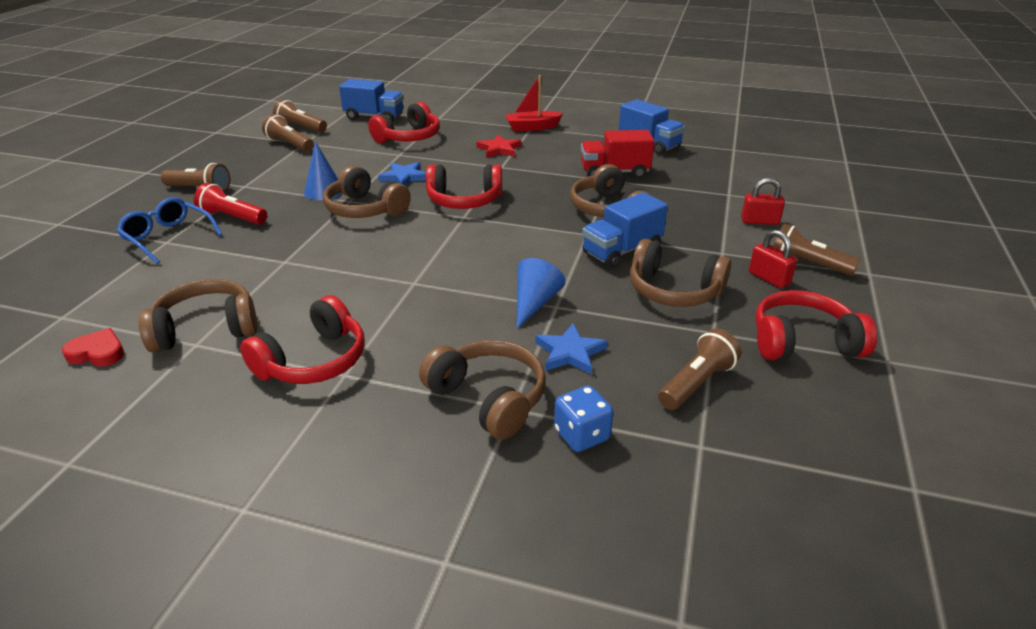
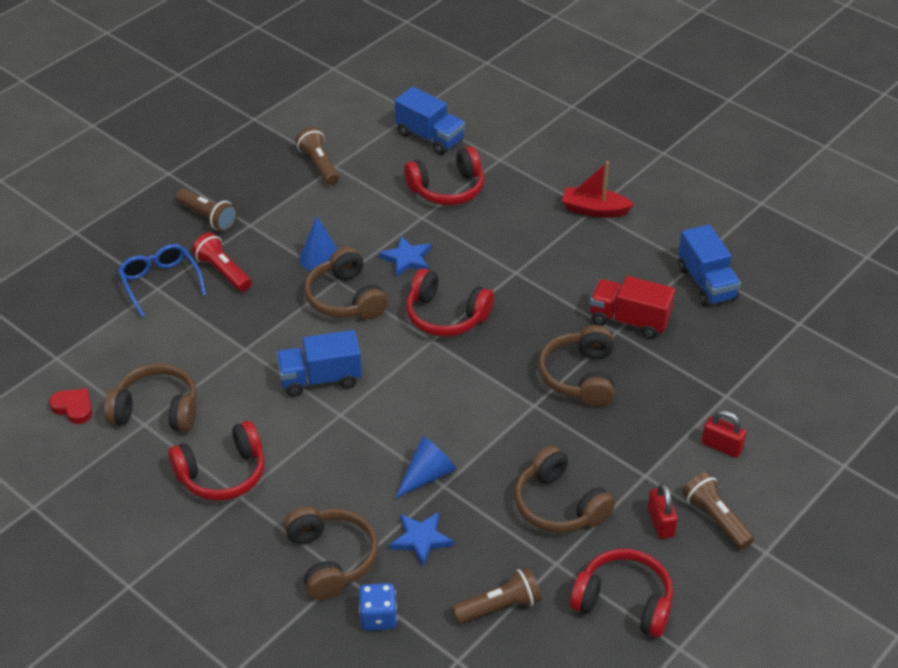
camera: 25 degrees right, 10 degrees up
(301, 128) = (343, 136): brown flashlight -> none
(499, 149) = (532, 240): red star -> none
(622, 251) = (549, 439): blue truck -> blue truck (320, 379)

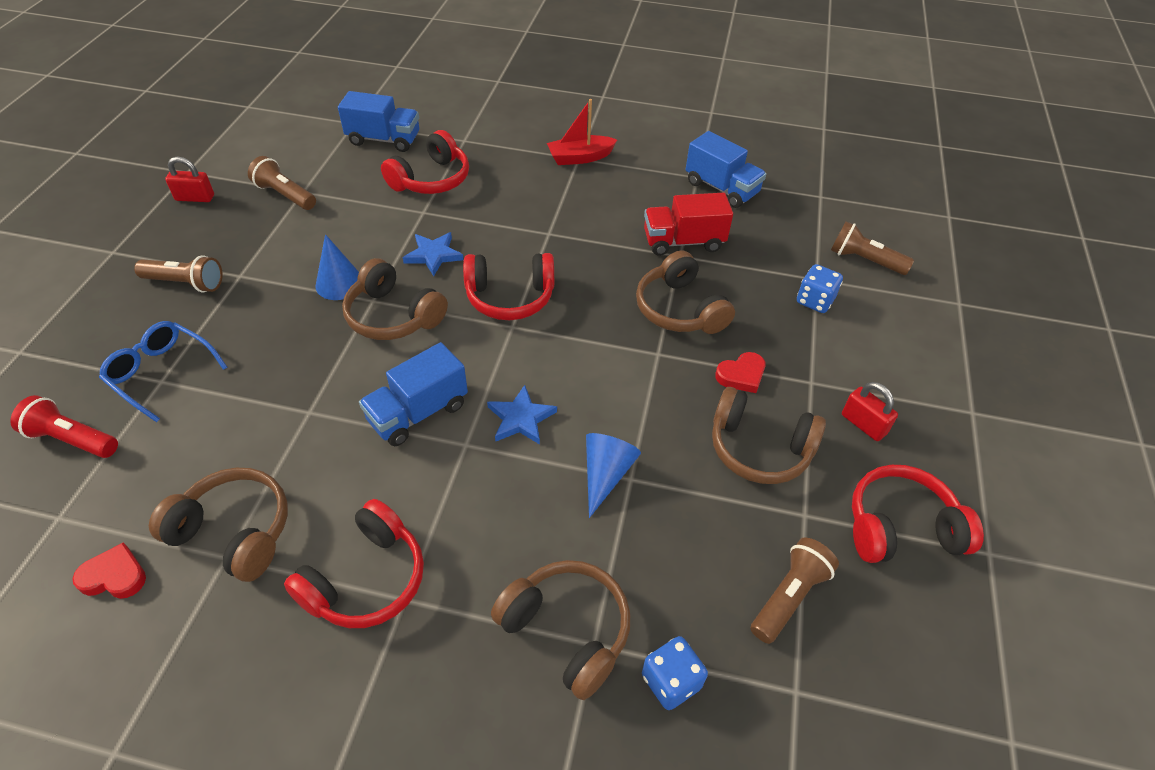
camera: 30 degrees left, 5 degrees up
(156, 410) = (234, 531): brown headphones -> brown headphones turned 45 degrees clockwise
(223, 272) = (235, 335): red flashlight -> red flashlight (72, 439)
(421, 539) = (650, 554): blue star -> blue star (521, 418)
(589, 447) = (741, 375): none -> red heart
(707, 413) = (815, 301): none -> blue dice
(715, 519) = (905, 398): brown flashlight -> brown flashlight (864, 260)
(721, 446) = (852, 326): red padlock -> red padlock (195, 198)

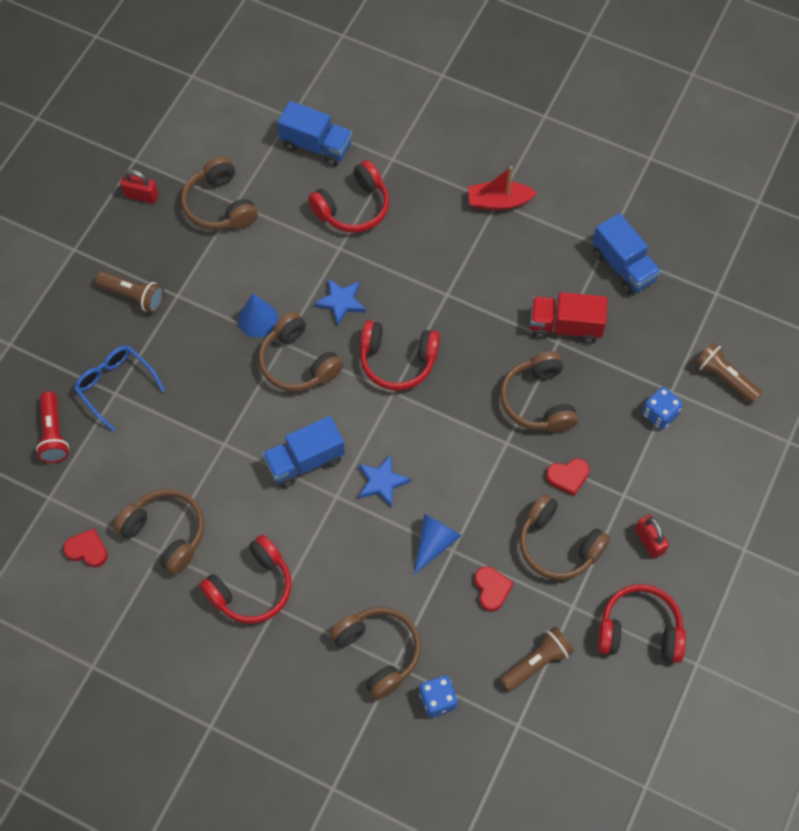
camera: 15 degrees right, 15 degrees up
(72, 439) = (53, 434): red flashlight -> red flashlight turned 135 degrees counterclockwise
(285, 195) = (219, 205): brown flashlight -> brown headphones
(696, 515) = (492, 589): none -> red heart

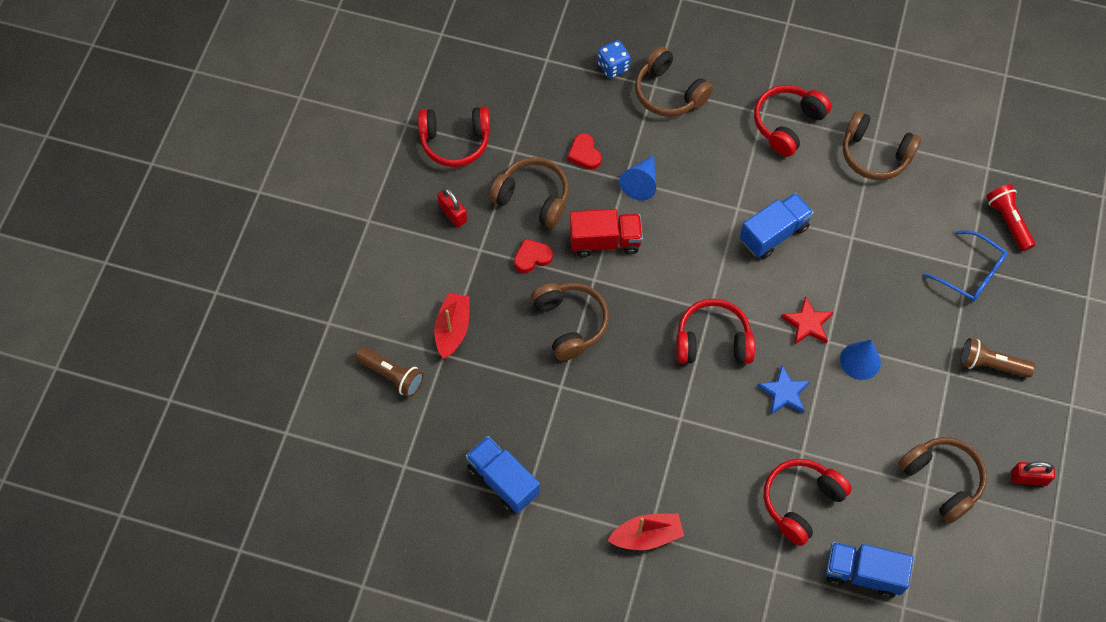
camera: 170 degrees right, 0 degrees up
(87, 550) = (936, 131): red heart -> none
(298, 363) = (807, 323): brown headphones -> red star
(382, 482) = (699, 226): blue star -> none
(536, 662) = (538, 105): brown flashlight -> none
(565, 326) = (554, 403): red truck -> red truck (605, 241)
(659, 414) = (452, 329): blue dice -> red boat

